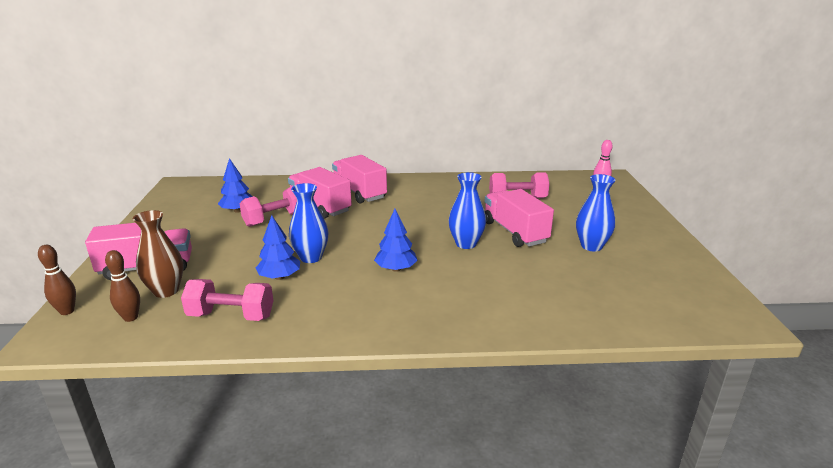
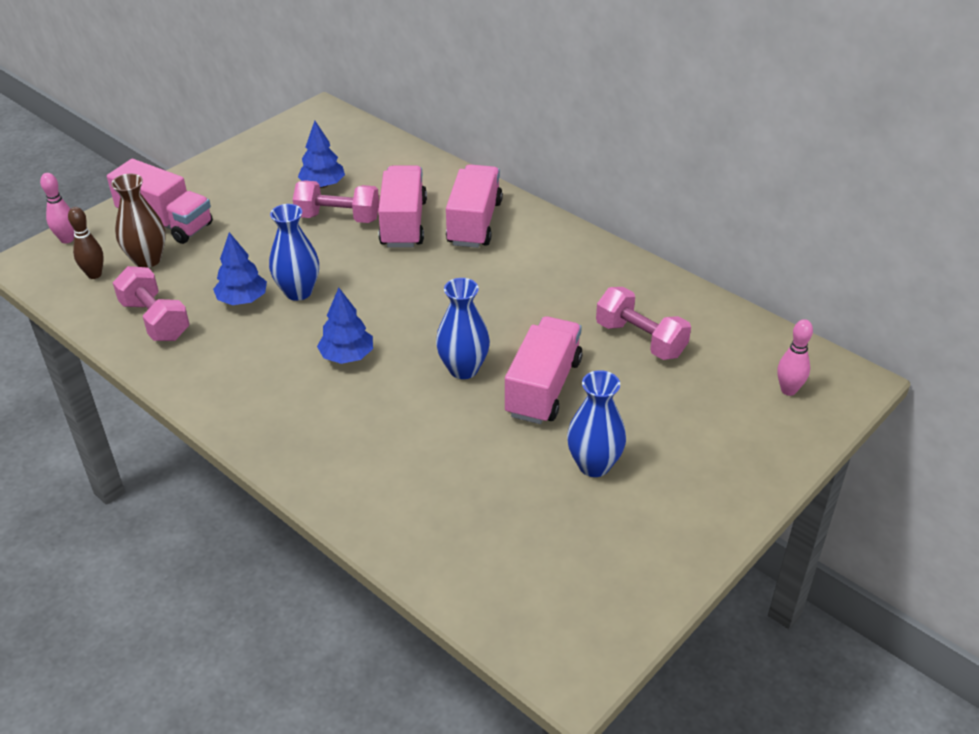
camera: 45 degrees right, 15 degrees up
(67, 311) = (67, 239): brown bowling pin -> pink bowling pin

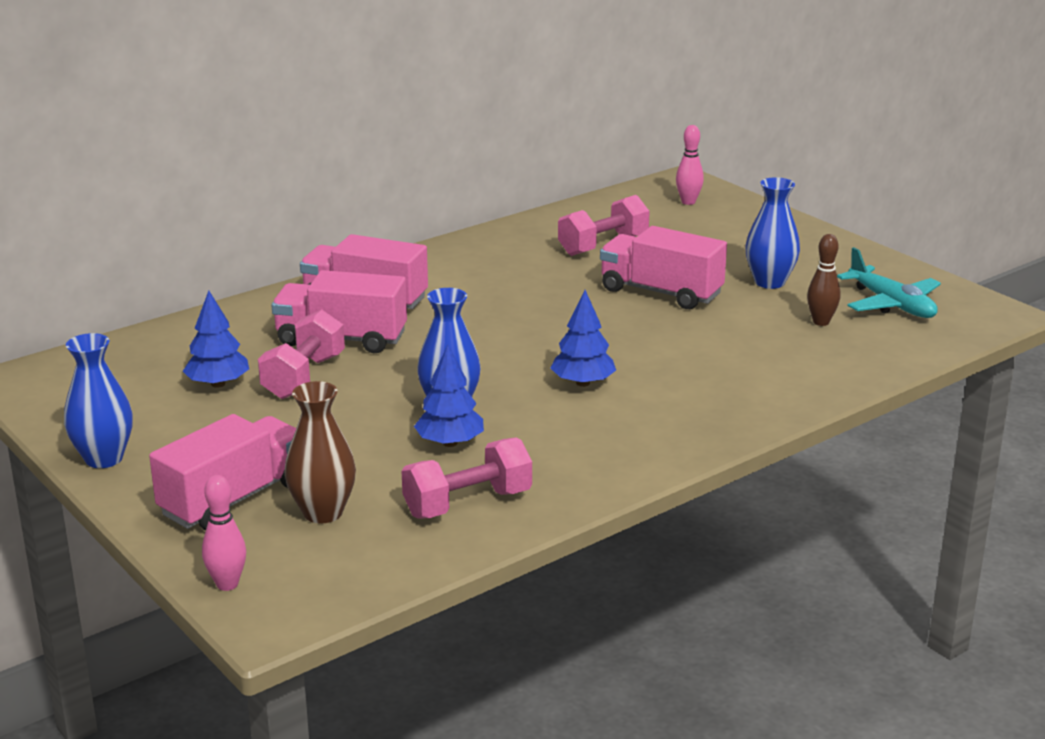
camera: 80 degrees left, 15 degrees down
(94, 274) = (337, 555): brown bowling pin -> brown bowling pin (821, 322)
(463, 369) = (623, 325): blue vase -> blue vase (104, 458)
(567, 569) = (892, 304): none -> turquoise plane

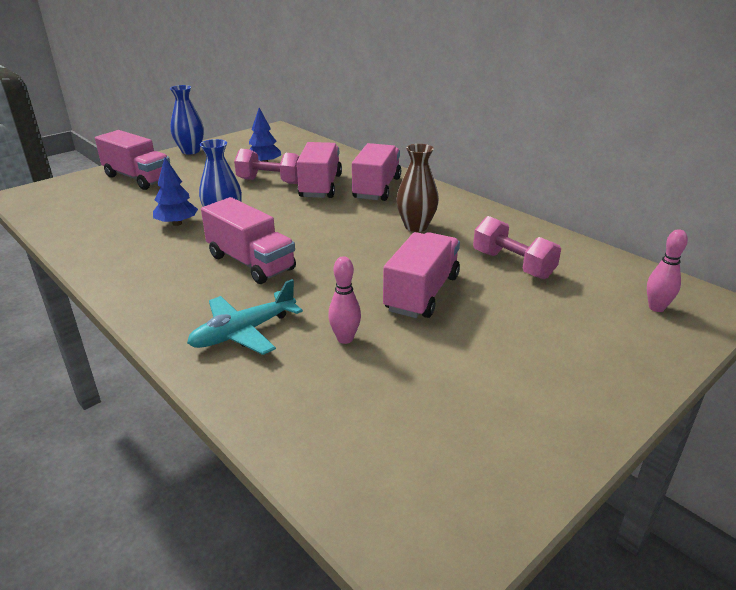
camera: 85 degrees right, 5 degrees up
(227, 584) = (59, 184): pink bowling pin -> pink bowling pin (345, 339)
(323, 512) = (113, 197): brown vase -> brown vase (416, 226)
(467, 504) = (101, 232): pink dumbbell -> none
(583, 383) = (251, 262): blue tree -> pink truck
(769, 282) = (466, 356): blue vase -> none
(821, 322) = (373, 387): brown bowling pin -> none
(892, 304) = (433, 449): turquoise plane -> turquoise plane (243, 332)

